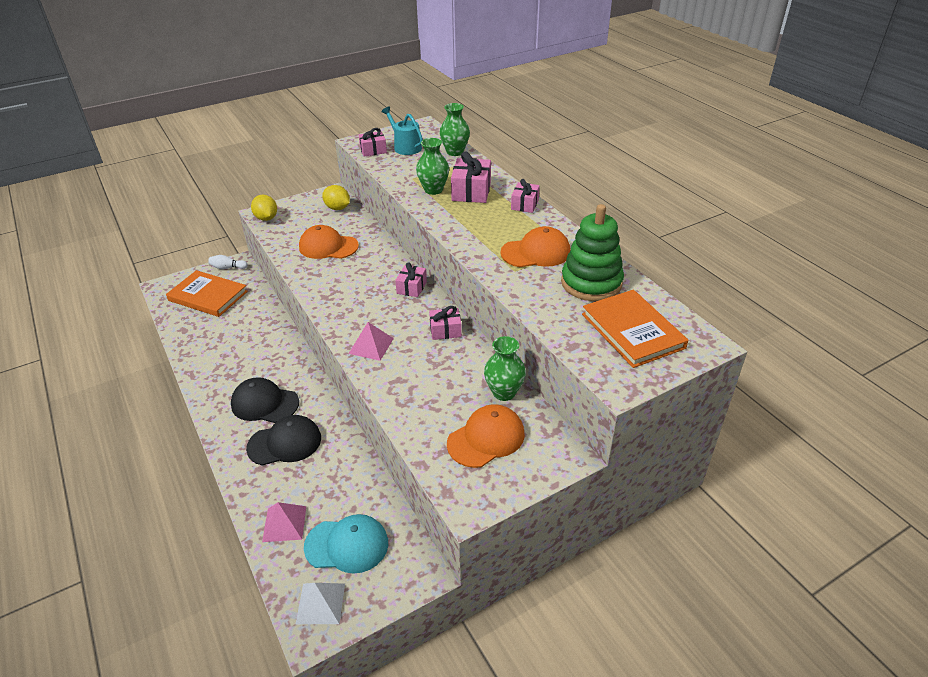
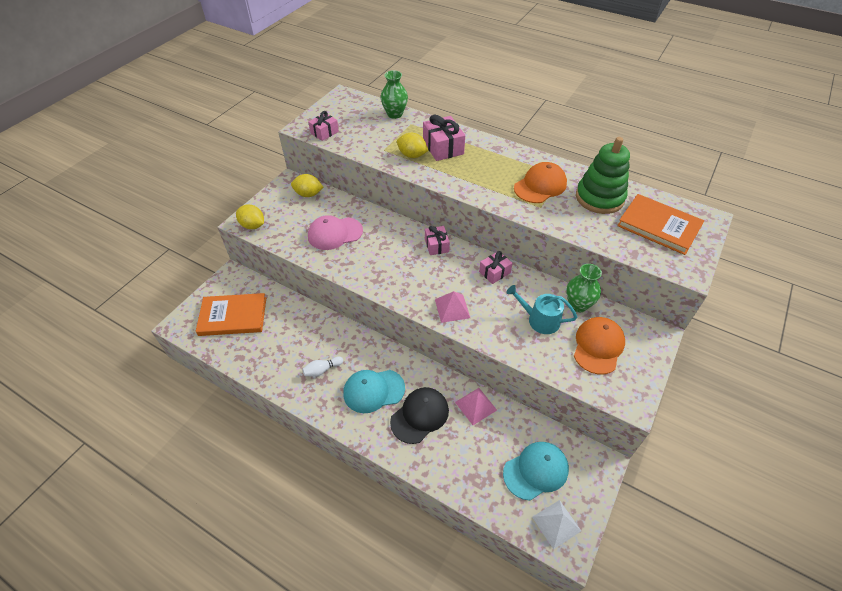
camera: 30 degrees left, 10 degrees up
(228, 268) = (226, 282): white bowling pin -> white bowling pin (322, 370)
(264, 403) = (373, 390): black cap -> turquoise cap
(284, 523) = (478, 479): pink pyramid -> pink pyramid (475, 406)
(328, 246) = (335, 233): orange cap -> pink cap
(405, 147) = (349, 121): turquoise watering can -> turquoise watering can (539, 320)
(433, 190) = (412, 155): green vase -> yellow lemon
(524, 204) = (493, 146): pink gift -> none

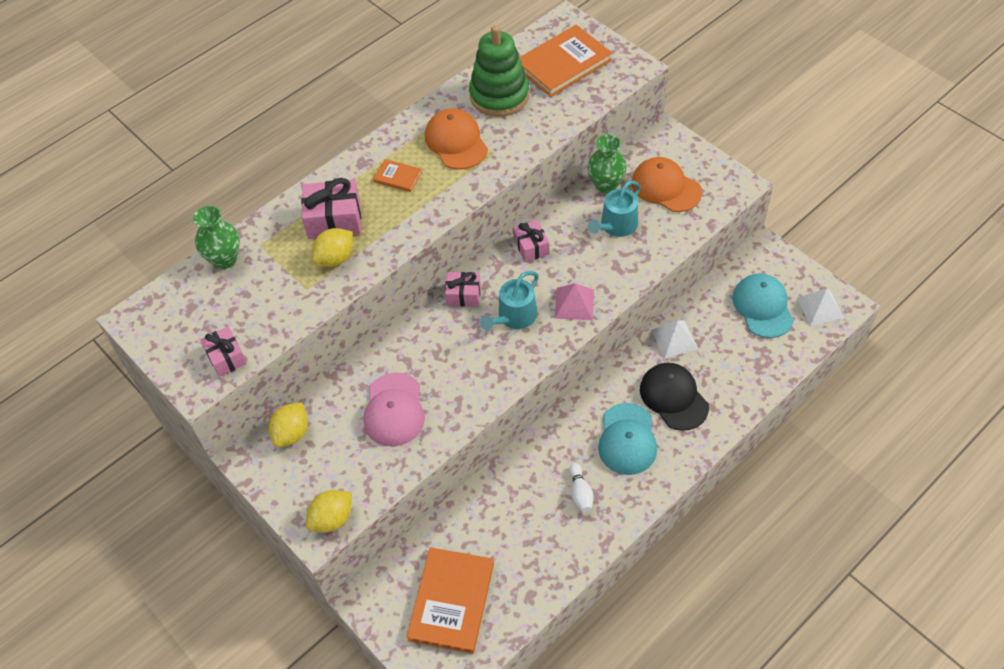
camera: 70 degrees left, 5 degrees up
(427, 276) = (514, 317): none -> turquoise watering can
(475, 406) = (674, 339): pink pyramid -> white pyramid
(492, 166) = (398, 177): none -> orange book

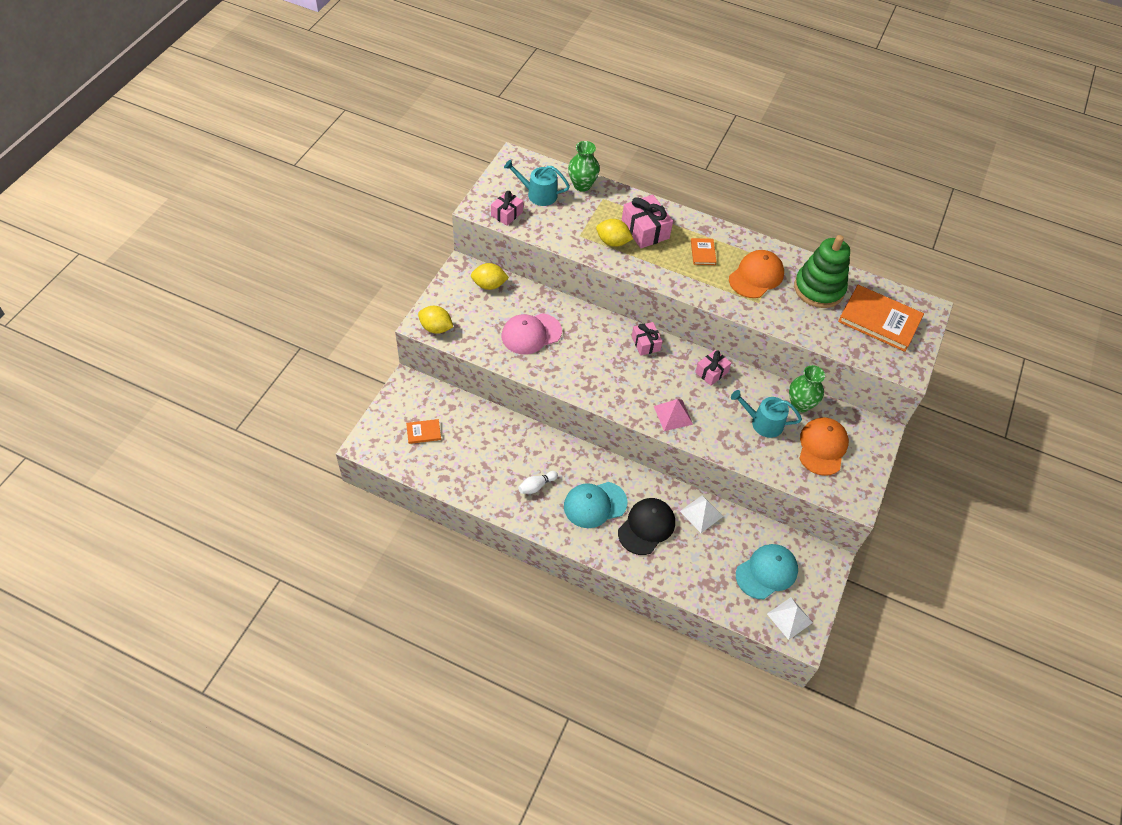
camera: 60 degrees right, 0 degrees up
(451, 601) = (423, 432): orange book -> orange book, size x0.47
(514, 317) = (642, 380): turquoise watering can -> turquoise watering can (538, 194)

